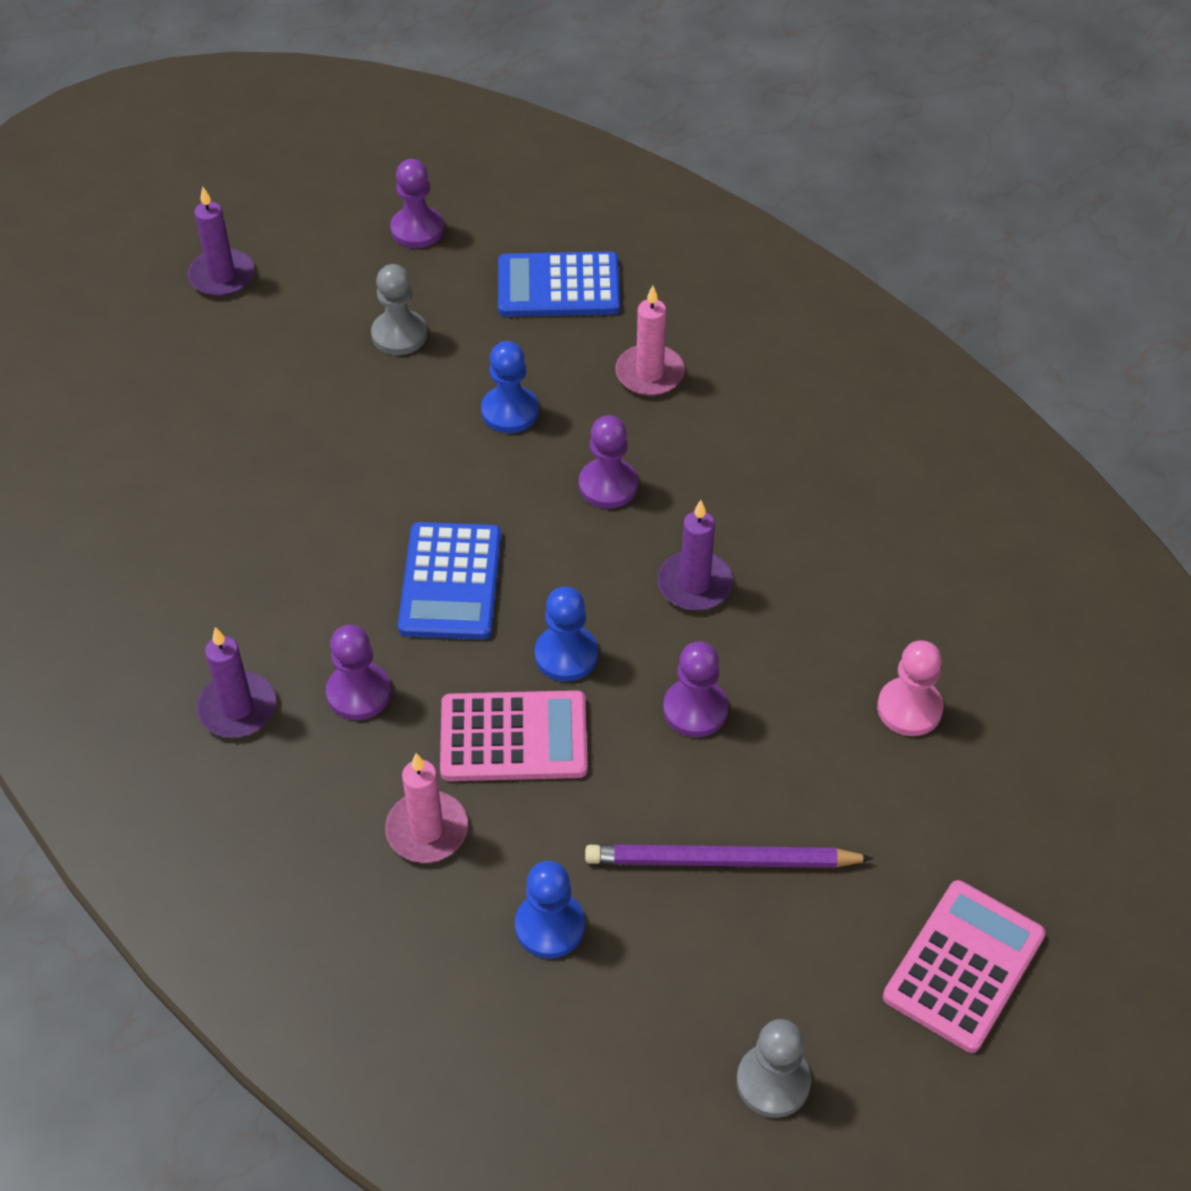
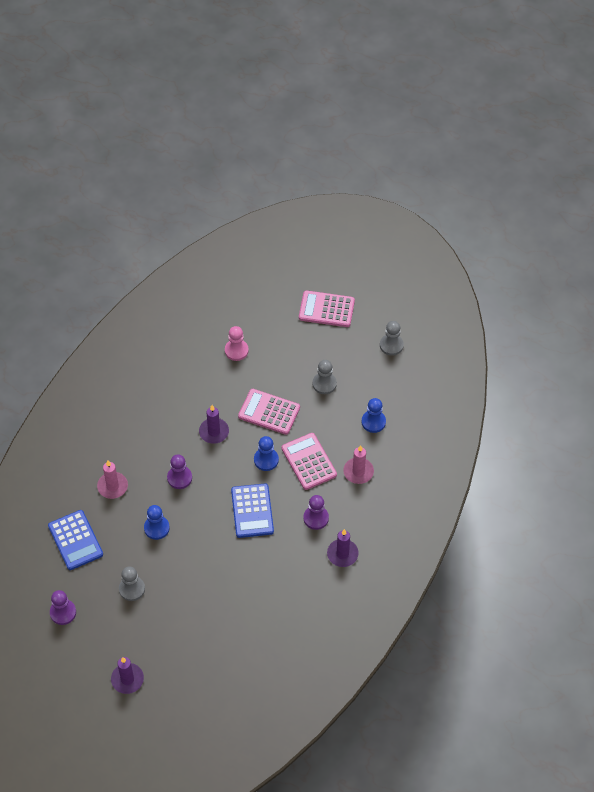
camera: 115 degrees left, 5 degrees up
(450, 582) = (252, 511): blue calculator -> blue calculator turned 105 degrees clockwise
(695, 709) = (269, 412): purple pawn -> pink calculator
(721, 861) = (324, 384): purple pencil -> grey pawn

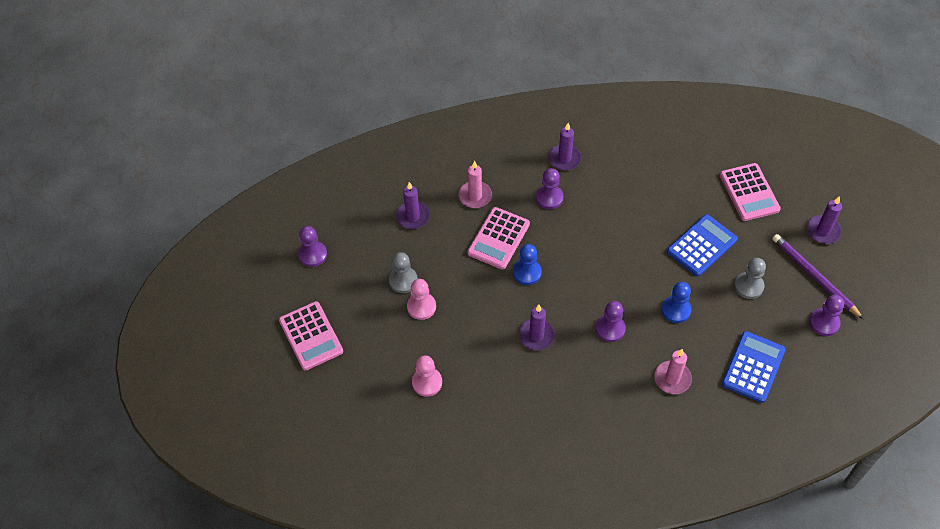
camera: 125 degrees left, 0 degrees up
(99, 639) = (814, 276): none -> purple pencil
(252, 511) = (587, 248): blue calculator -> blue calculator (701, 246)
(269, 412) = (474, 305): pink calculator -> pink calculator (749, 192)
(294, 381) = (421, 307): none -> pink pawn
(373, 422) = (413, 216): blue pawn -> purple candle
(391, 345) = (313, 254): grey pawn -> purple pawn

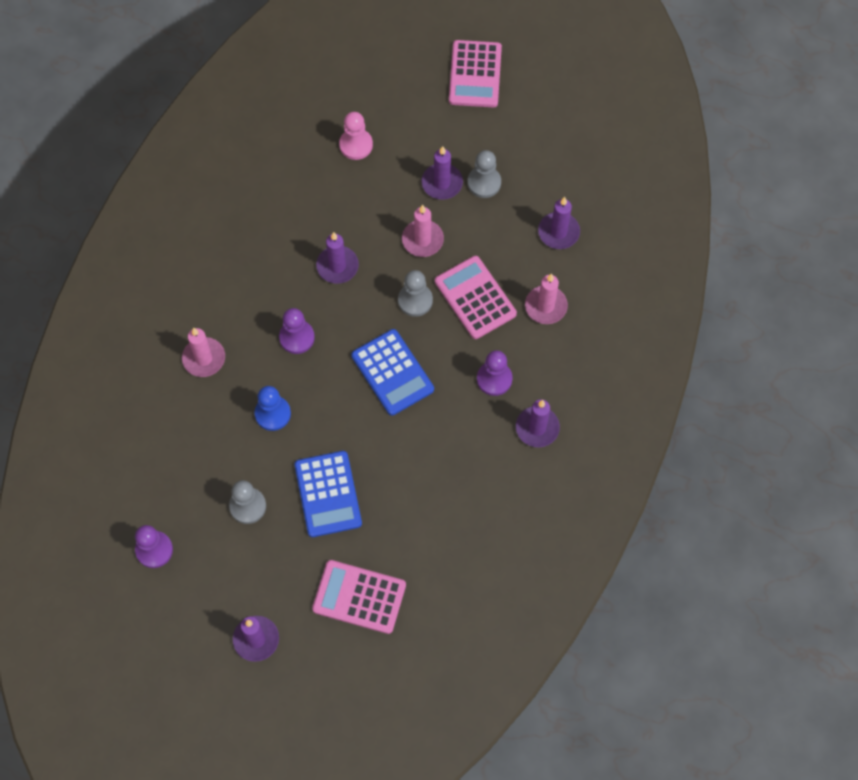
camera: 120 degrees right, 10 degrees up
(311, 336) = (475, 74): pink calculator -> pink calculator turned 90 degrees counterclockwise
(313, 254) = (571, 119): purple pawn -> none
(421, 307) = (442, 183): pink pawn -> purple candle
(476, 294) = (422, 240): none -> pink candle
(527, 272) = (415, 300): blue pawn -> grey pawn
(753, 367) = (160, 442): blue calculator -> blue calculator (392, 372)
(814, 276) = (210, 583): purple pencil -> none

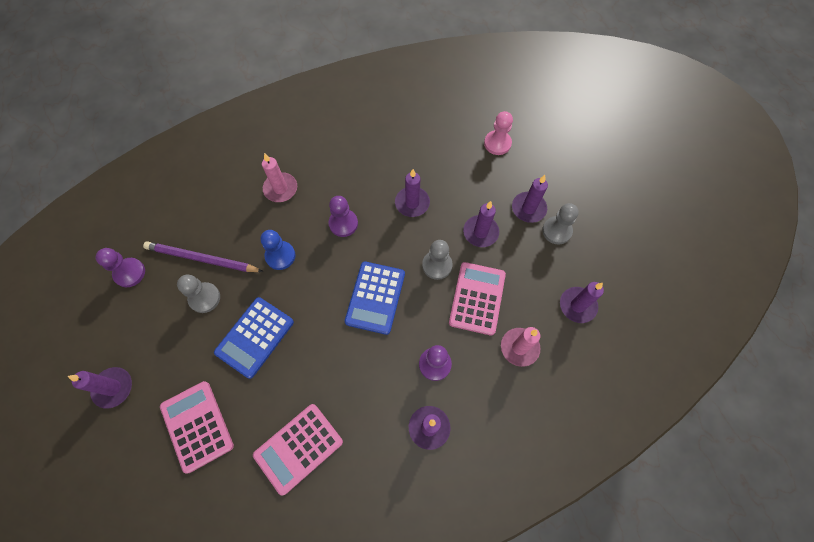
camera: 45 degrees right, 0 degrees up
(206, 479) = (202, 259): none -> purple pencil
(422, 240) = (480, 232): pink candle -> purple candle
(475, 74) = (616, 162): pink calculator -> pink calculator (298, 448)

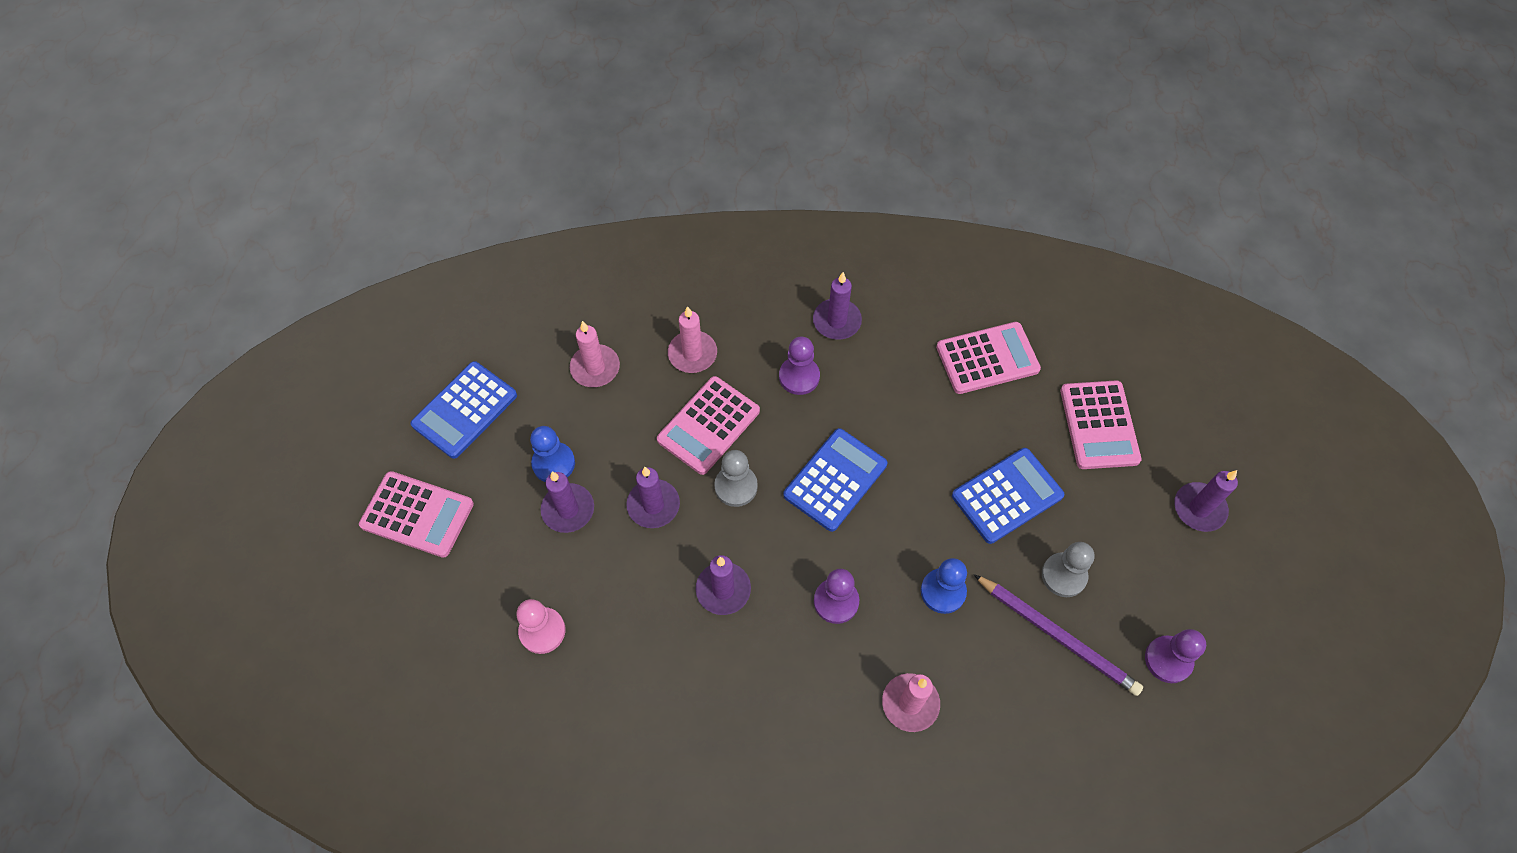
camera: 155 degrees left, 5 degrees down
(556, 231) = (553, 463): grey pawn -> blue pawn
(577, 305) = (595, 368): purple candle -> pink candle
(609, 170) = (417, 514): none -> pink calculator
(635, 239) = (465, 410): none -> blue calculator

